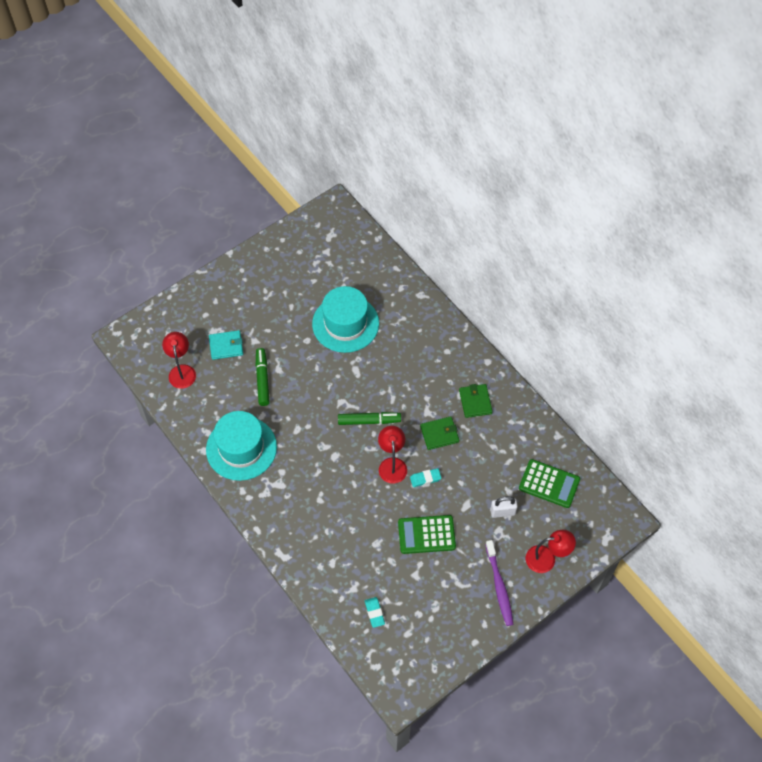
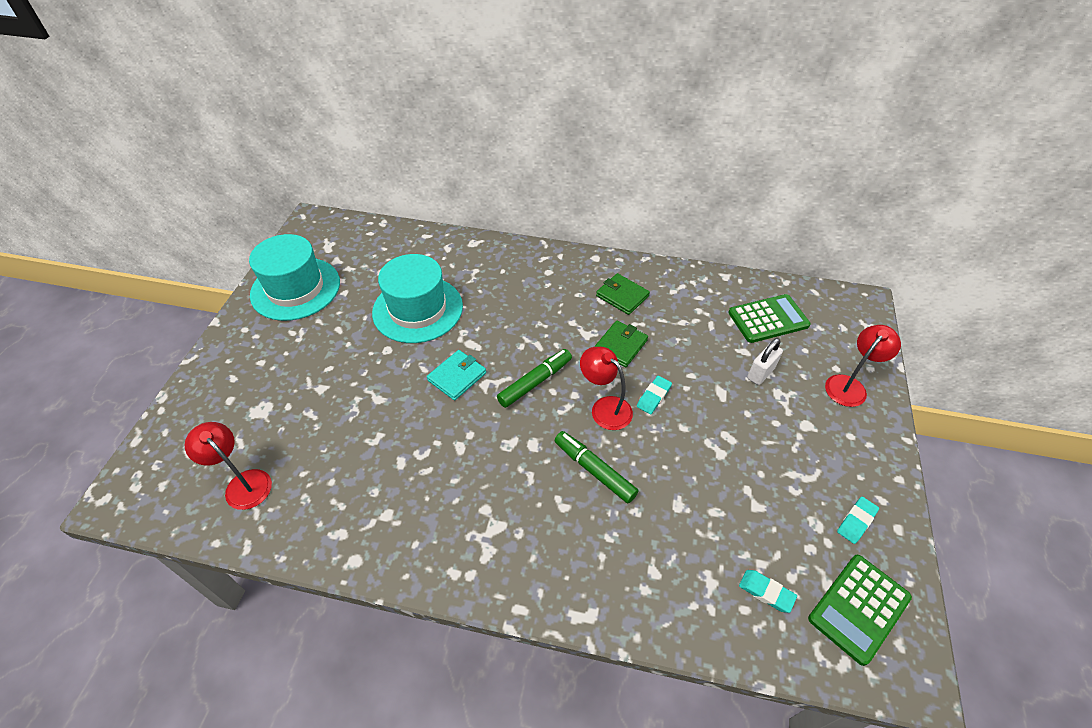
camera: 40 degrees left, 10 degrees down
(226, 346) = (286, 416): turquoise wallet -> turquoise wallet (457, 377)
(241, 448) = (406, 519): turquoise hat -> turquoise hat (295, 288)
(262, 379) = (366, 422): green marker -> green marker (594, 470)
(426, 534) = (718, 452): green calculator -> green calculator (859, 608)
(457, 622) = (856, 521): none -> turquoise eraser
(499, 586) = (845, 447): purple toothbrush -> none

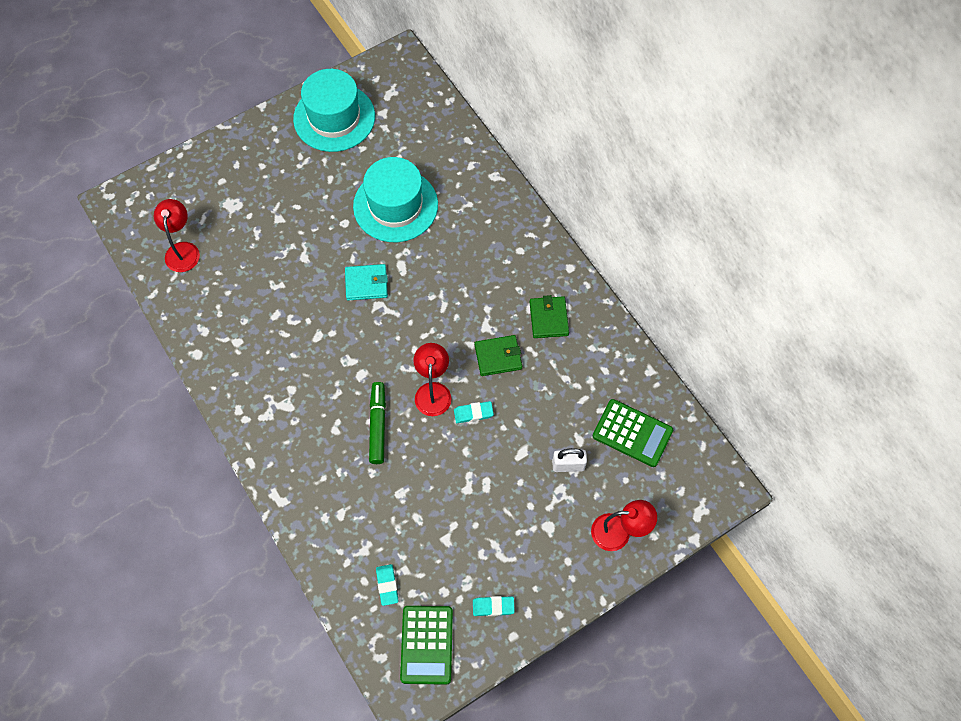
camera: 45 degrees right, 15 degrees up
(535, 382) = (410, 332): green marker -> none
(859, 608) = (426, 645): green calculator -> green calculator turned 90 degrees counterclockwise

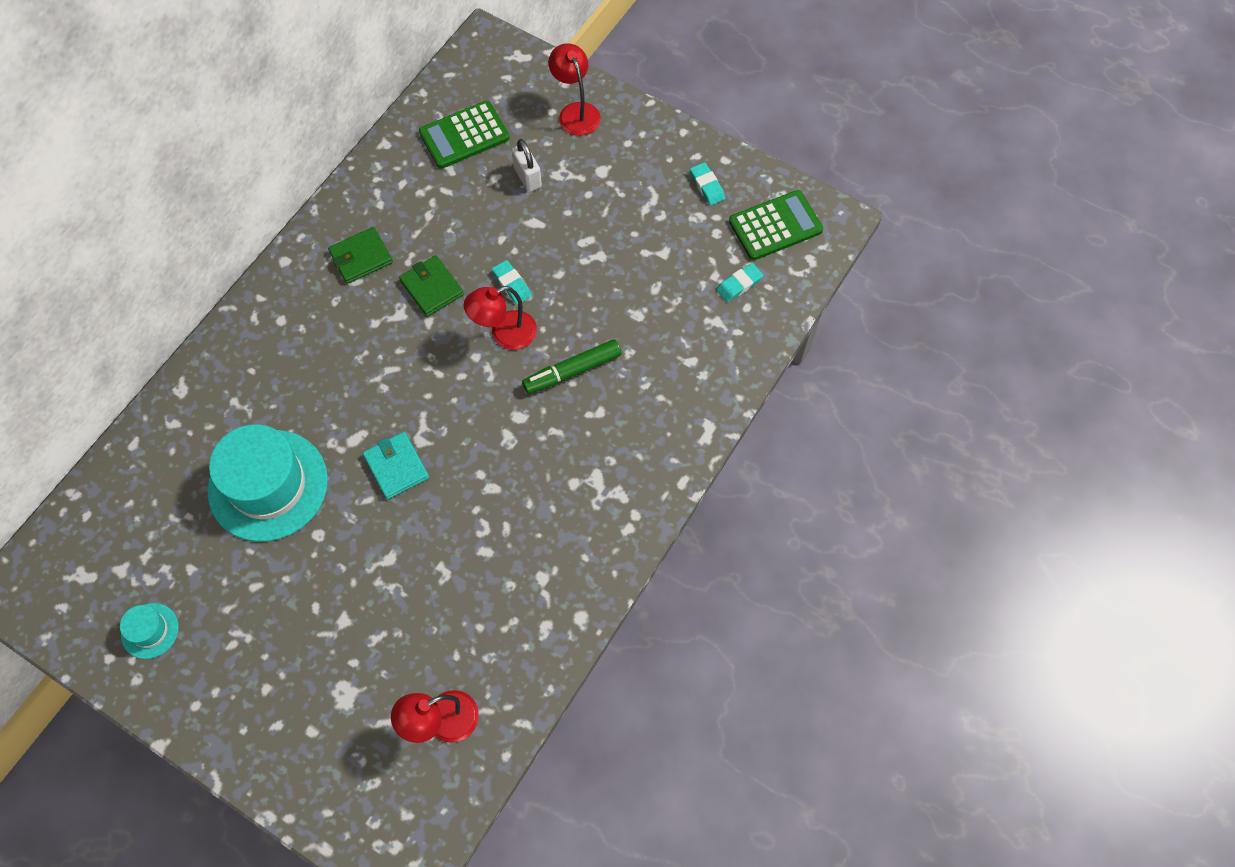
camera: 115 degrees left, 0 degrees up
(334, 117) = (150, 631): turquoise hat -> turquoise hat, size x0.45
(632, 433) = (464, 135): green calculator -> green calculator turned 120 degrees counterclockwise

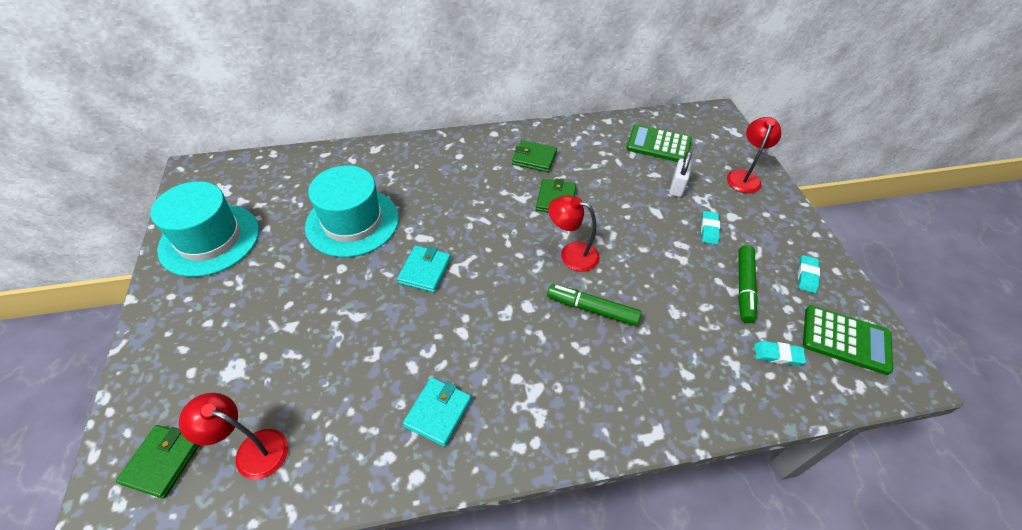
camera: 45 degrees right, 15 degrees down
(150, 631) = (209, 239): turquoise hat -> turquoise hat, size x2.21
(386, 796) = (163, 462): none -> green wallet
(512, 284) = (606, 232): turquoise eraser -> turquoise eraser (709, 229)
(545, 563) = (438, 412): none -> turquoise wallet
(669, 241) = (744, 287): none -> green marker

